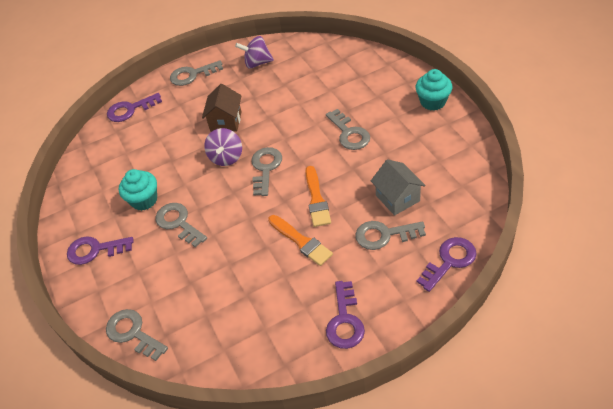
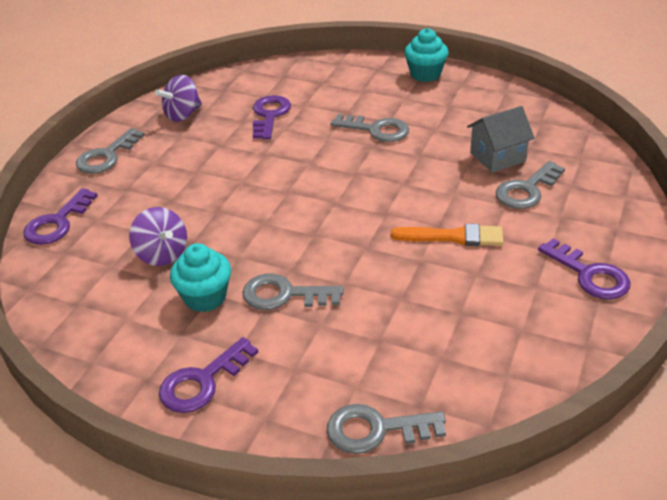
camera: 45 degrees left, 10 degrees down
(226, 121) = (214, 179): brown house -> none
(226, 157) = (261, 209): purple spinning top -> purple spinning top (162, 254)
(265, 168) = (324, 197): grey key -> none
(316, 199) = (418, 196): orange brush -> none
(397, 198) = (497, 157): grey house -> grey house turned 45 degrees counterclockwise
(449, 261) = (611, 179): purple key -> purple key (269, 115)

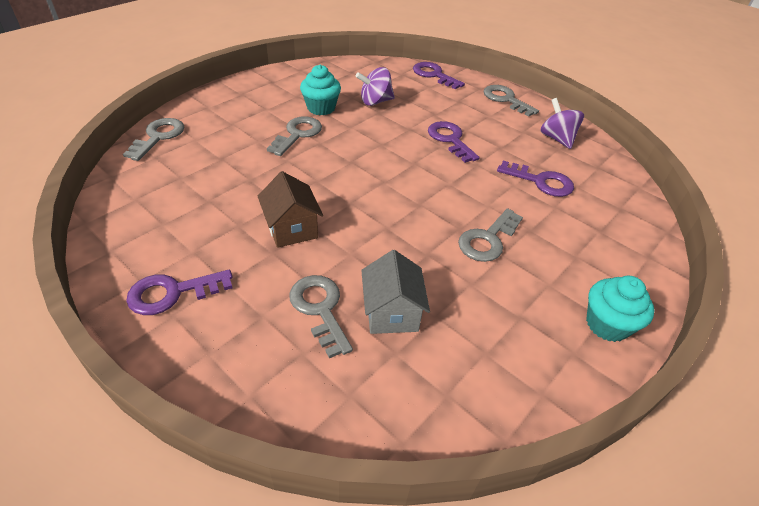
camera: 105 degrees right, 5 degrees up
(203, 381) = (254, 95): purple key -> purple key (450, 140)
(452, 237) = (292, 229): orange brush -> brown house

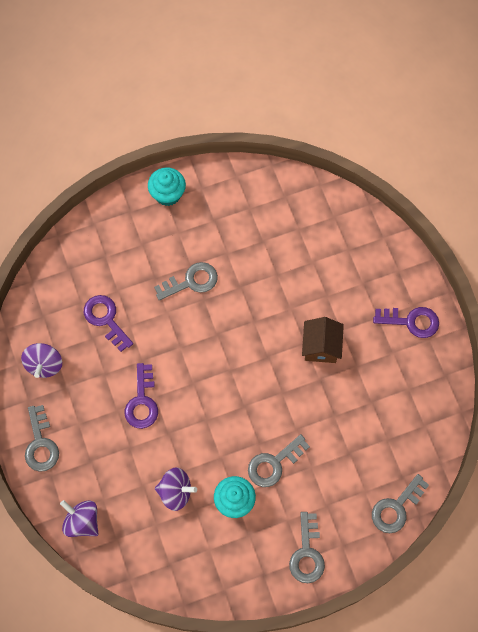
camera: 150 degrees left, 25 degrees up
(320, 309) = (328, 273): grey key -> grey key (307, 553)
(391, 313) = (287, 253): grey house -> none
(434, 75) = (82, 521): purple key -> purple spinning top

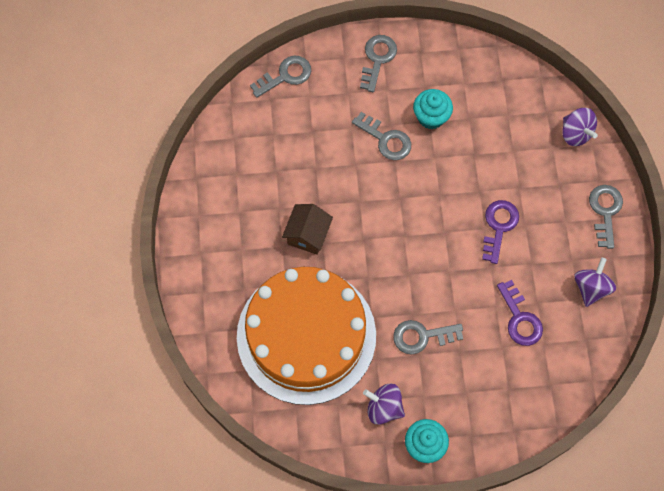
camera: 165 degrees left, 0 degrees up
(175, 492) = (484, 137): purple spinning top -> purple spinning top (384, 407)
(274, 463) = (385, 139): grey key -> grey key turned 60 degrees clockwise
(294, 256) = (306, 335): none -> orange cake
(411, 321) = (209, 237): purple key -> none

